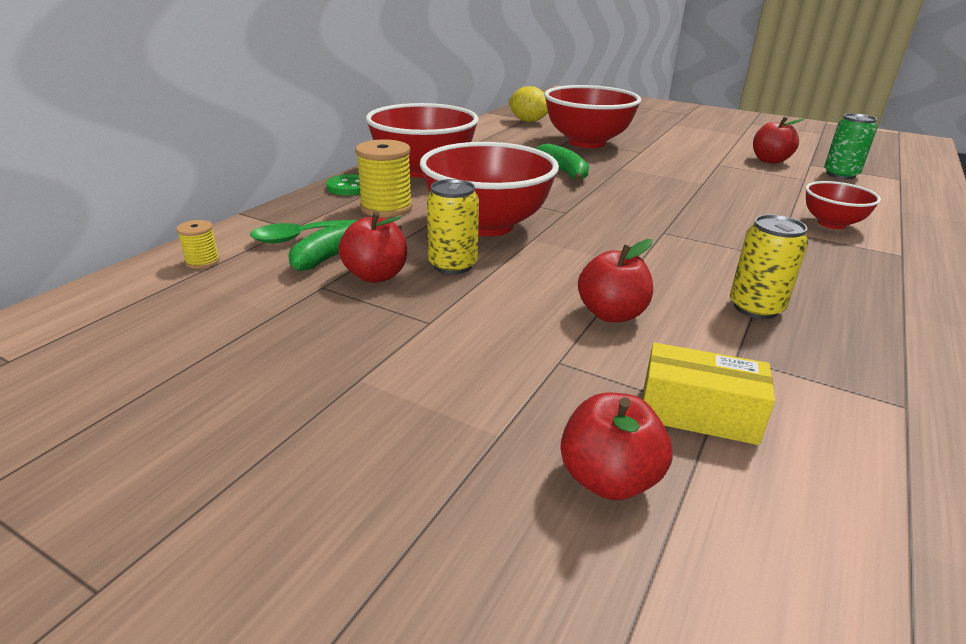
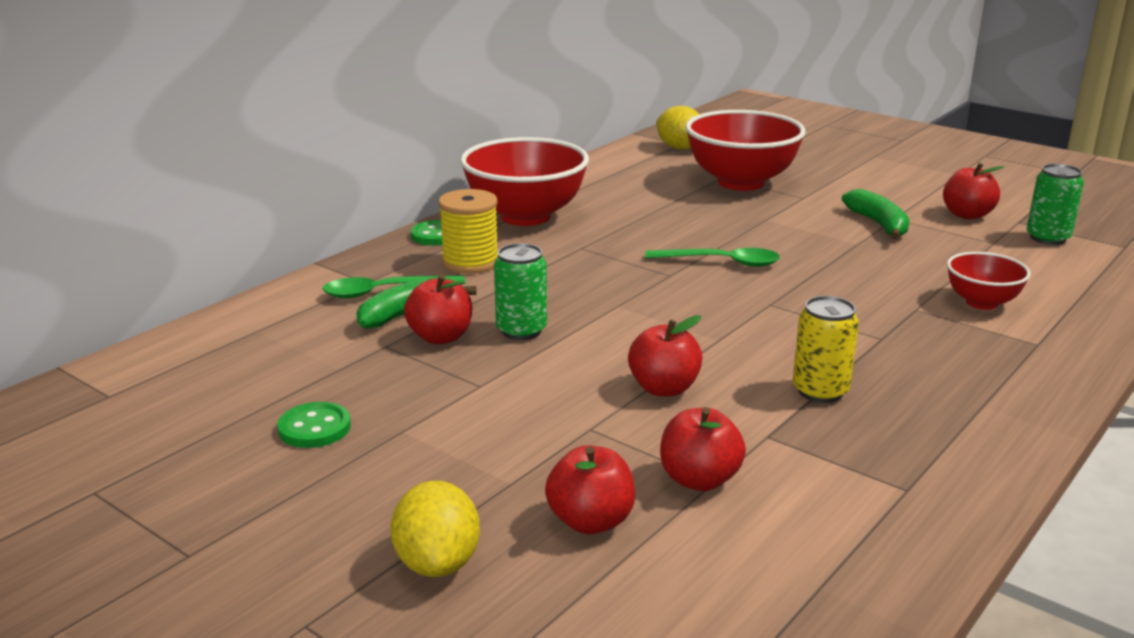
camera: 10 degrees right, 5 degrees down
(202, 261) = (274, 314): yellow spool -> none
(257, 383) = (314, 428): none -> green button
(445, 564) = (437, 563): none -> yellow lemon
(452, 265) = (521, 330): yellow can -> green can
(487, 225) = (574, 287): red bowl -> none
(563, 172) = (691, 223): green banana -> green banana (878, 224)
(603, 200) = (721, 262): none -> green spoon
(698, 413) = (699, 479): yellow box -> red apple

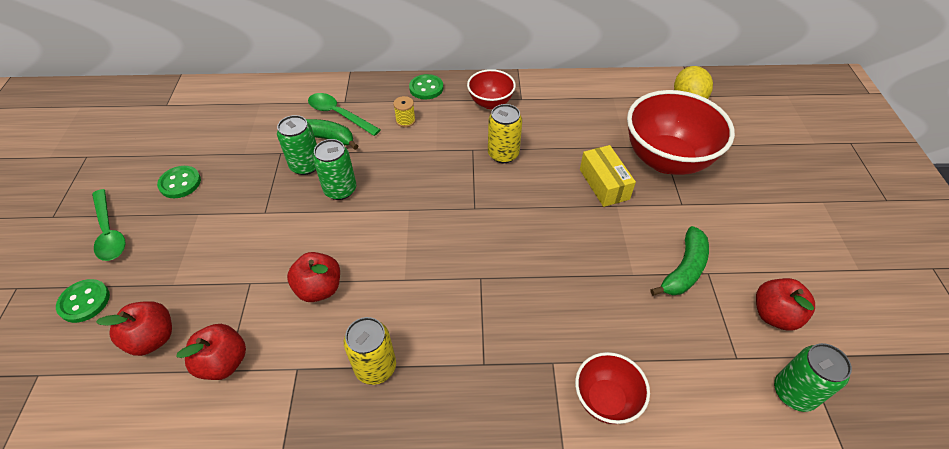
camera: 50 degrees right, 25 degrees up
(437, 563) = (84, 302): yellow lemon -> green button
(440, 337) = (305, 165): red apple -> green can
(470, 262) = (405, 121): yellow spool -> yellow spool, size x0.52
(525, 216) = (490, 103): red bowl -> red bowl, size x0.53
(615, 237) = (503, 154): none -> yellow can
(721, 262) = (519, 221): green spoon -> green spoon (109, 232)
(731, 214) = (604, 184): none -> yellow box

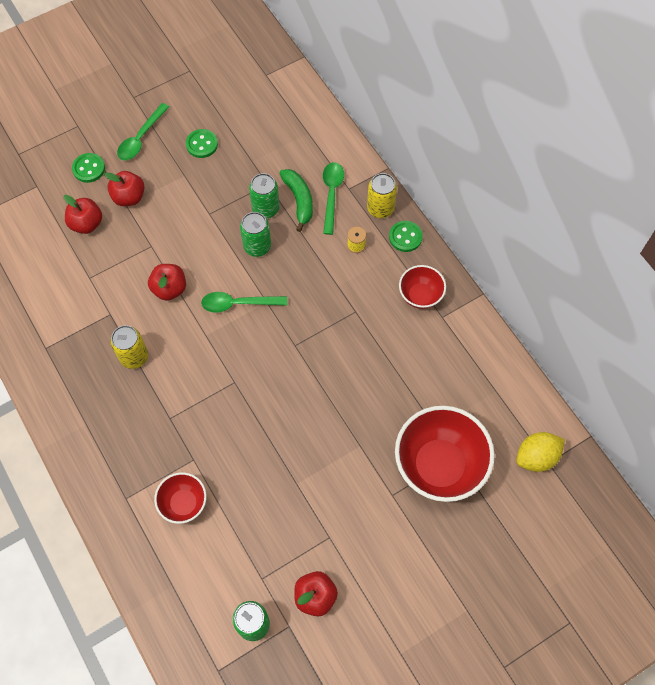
camera: 60 degrees right, 15 degrees up
(223, 362) = (93, 272): red apple -> red apple (129, 197)
(391, 233) = (238, 304): none -> green spoon
(503, 154) = (364, 336): yellow can -> yellow can (380, 208)
(604, 184) = (378, 427): yellow box -> none
(684, 269) = (322, 518): green banana -> none

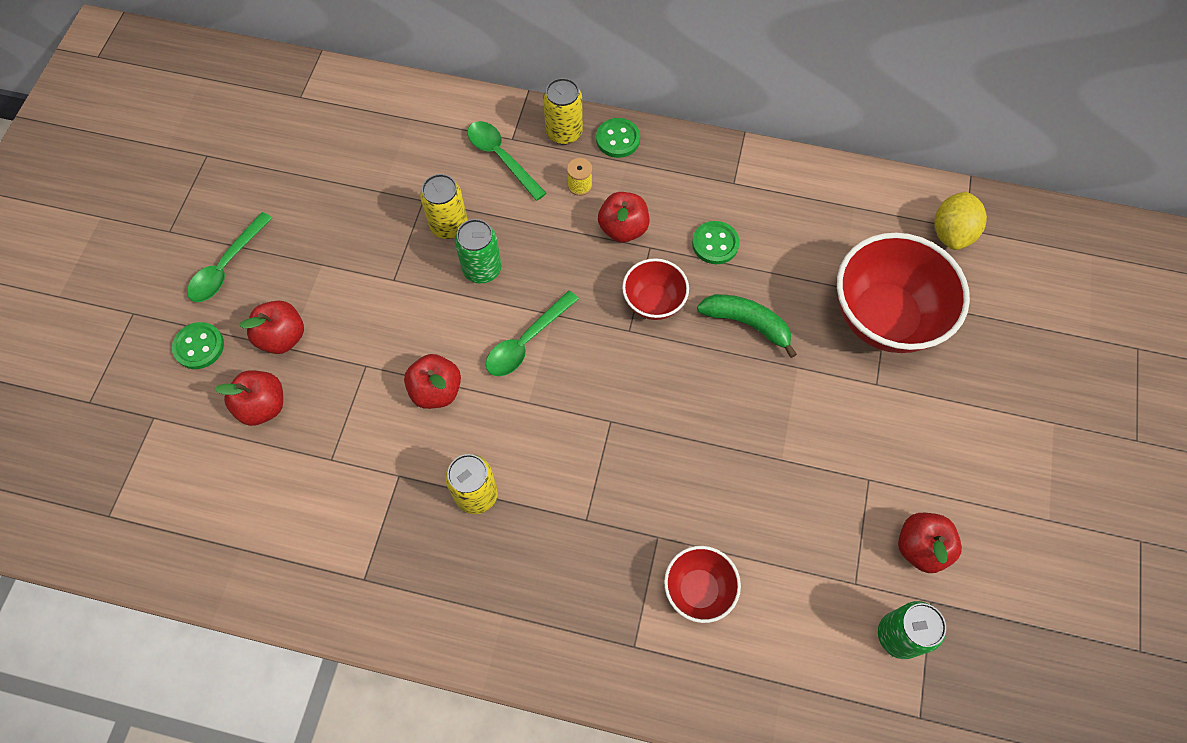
camera: 45 degrees left, 0 degrees up
(141, 138) = (227, 266): green spoon -> green spoon turned 45 degrees clockwise
(202, 144) = (306, 218): green button -> green button (715, 244)
(265, 209) = (449, 225): green can -> yellow can
(299, 200) = (474, 189): green banana -> green banana (746, 323)
(352, 289) = (623, 229): none -> red apple
(420, 296) = (692, 181): red bowl -> red bowl (653, 302)

